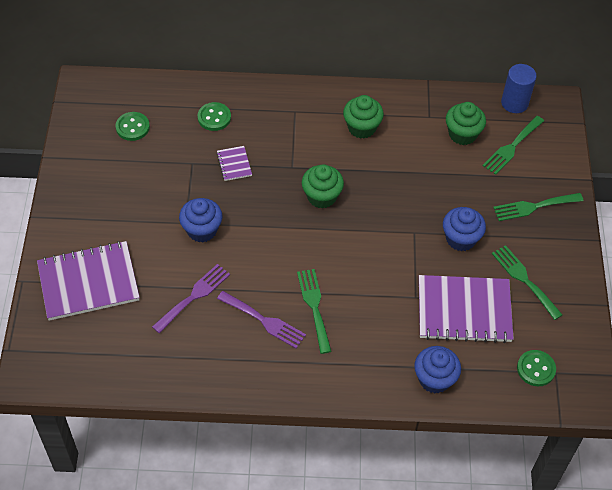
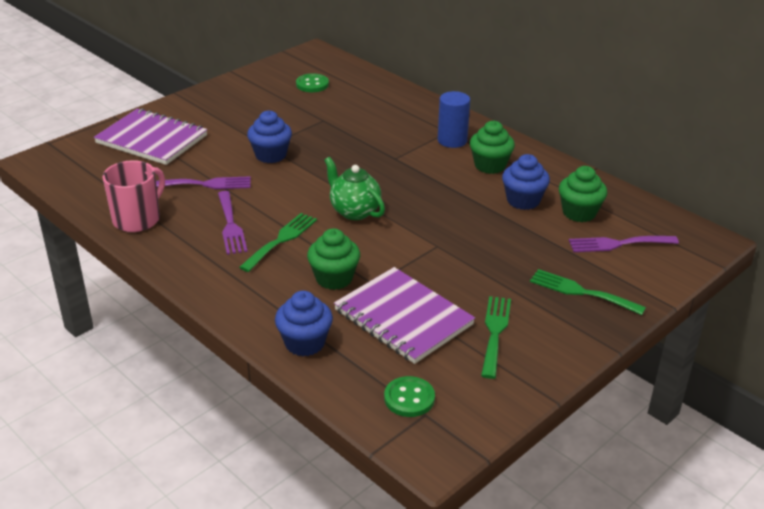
camera: 45 degrees right, 20 degrees down
(192, 368) = (137, 219): none -> pink mug
(214, 117) = (378, 106): green button -> none
(234, 164) = (353, 135): purple notebook -> none
(321, 196) = (392, 185): green cupcake -> green cupcake (334, 278)
(328, 242) = (354, 211): none -> green teapot
(460, 239) = (474, 272): blue cupcake -> blue cupcake (523, 200)
(511, 147) = (617, 244): green fork -> purple fork
(514, 103) = (664, 219): blue cylinder -> blue cylinder (452, 140)

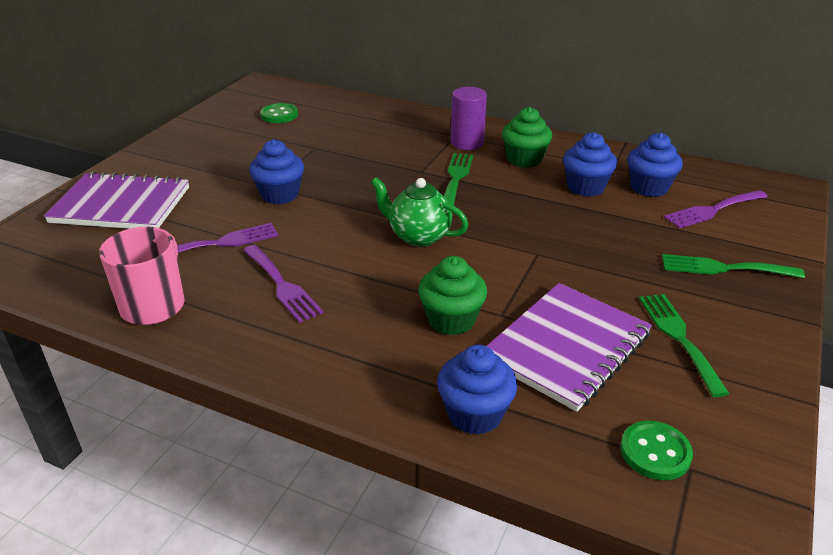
camera: 20 degrees left, 0 degrees up
(281, 240) = (356, 288): green fork -> green fork (456, 178)
(403, 317) = (566, 347): purple notebook -> purple notebook turned 75 degrees counterclockwise
(452, 140) = (467, 143): blue cylinder -> purple cylinder
(579, 213) = (649, 187): green cupcake -> blue cupcake

